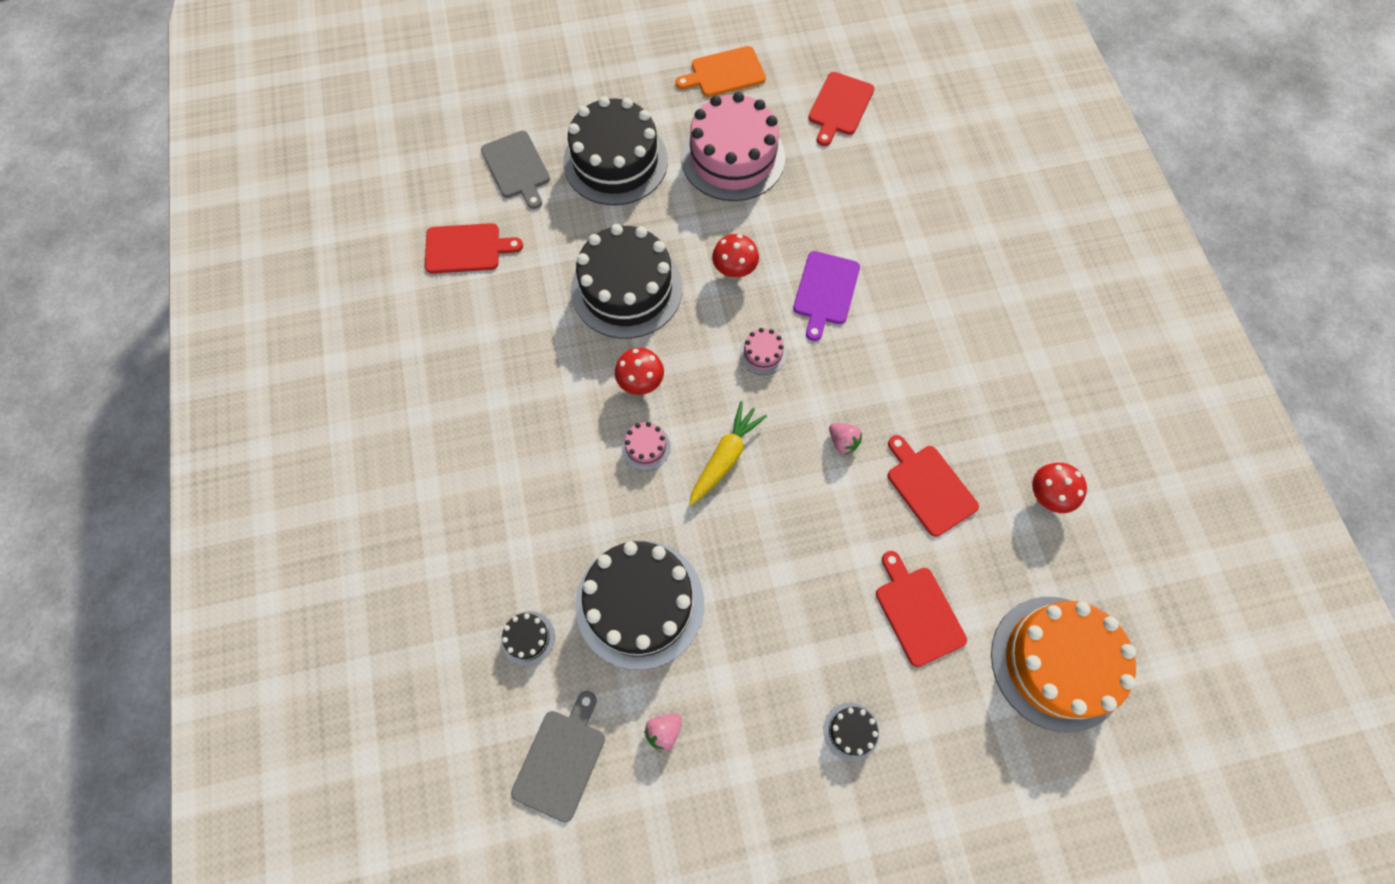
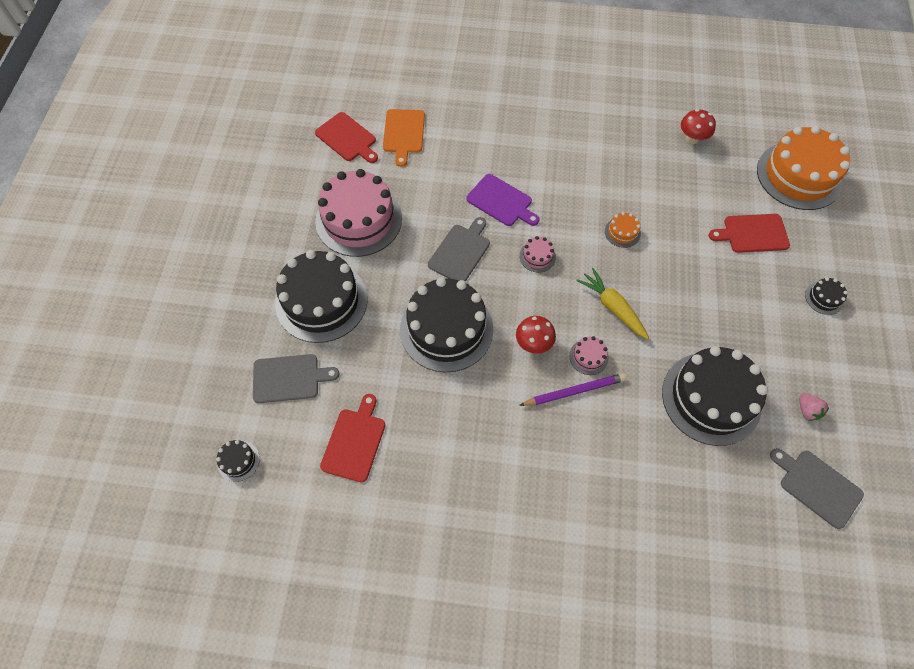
camera: 70 degrees left, 5 degrees down
(528, 638) = (721, 485): black cake -> black cake (238, 461)
(595, 443) = (574, 391): none -> purple pencil
(724, 73) = (275, 199): orange cutting board -> orange cutting board (404, 133)
(734, 270) = (460, 251): red mushroom -> grey cutting board
(843, 442) = (622, 232): pink strawberry -> orange cake
(929, 487) = (669, 196): red cutting board -> none

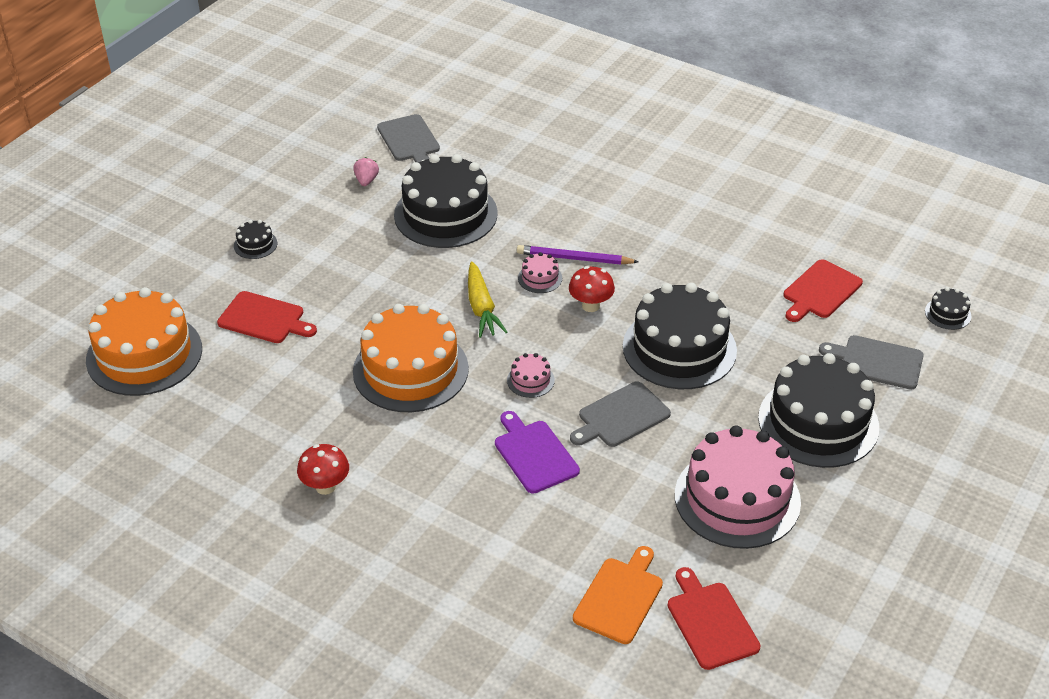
camera: 155 degrees left, 20 degrees down
(622, 232) = (410, 370): orange cake -> orange cake, size x2.44
(692, 139) = (224, 441): red mushroom -> red mushroom (325, 486)

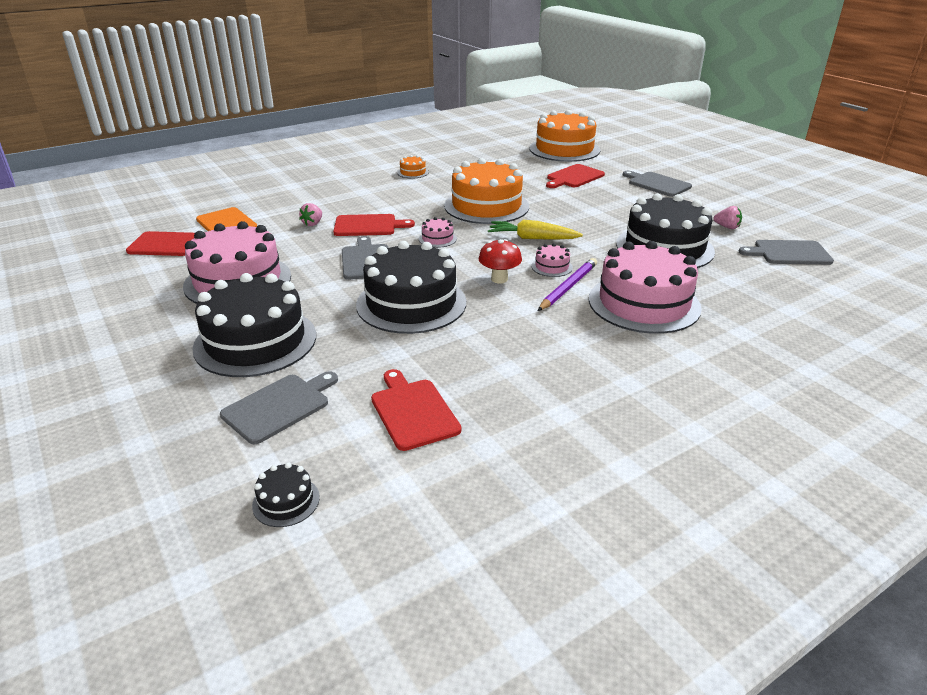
camera: 115 degrees right, 10 degrees down
(255, 244) = (657, 184): black cake -> grey cutting board
(325, 486) = (413, 172): red mushroom -> orange cake
(534, 454) = (368, 226): purple cutting board -> red cutting board
(561, 510) = (313, 223): none -> pink strawberry
(572, 210) = (644, 303): none -> pink cake

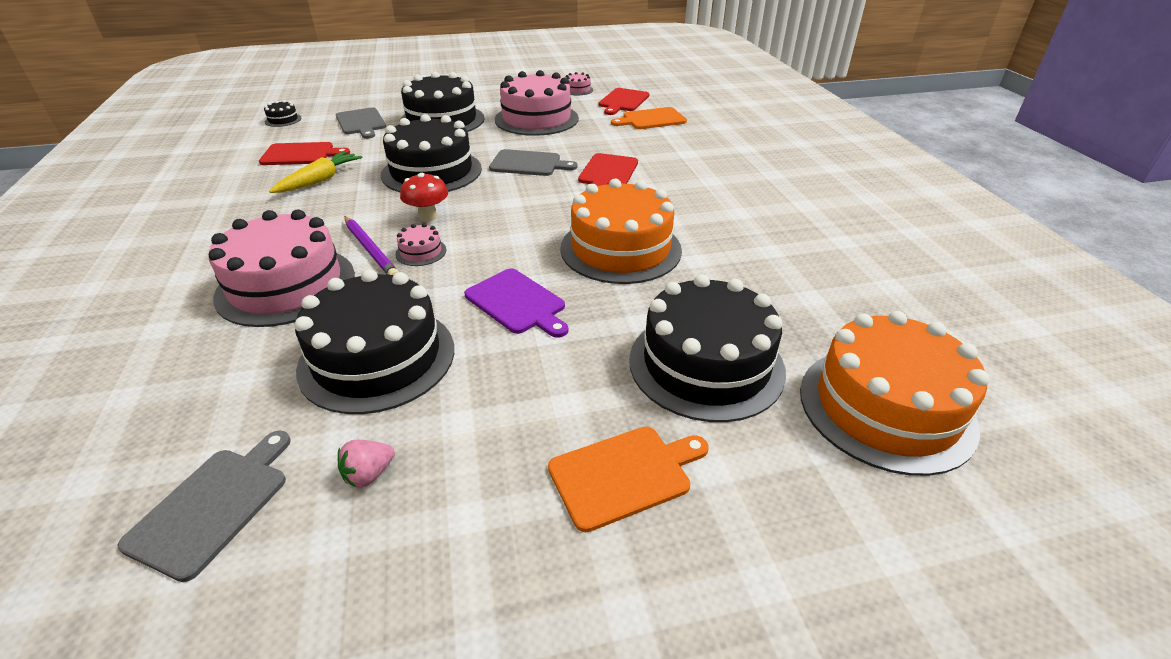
camera: 110 degrees right, 5 degrees up
(313, 223) = (631, 150): pink strawberry -> none
(413, 172) = (771, 219): orange cake -> none
(437, 239) = (547, 202): pink cake -> pink cake (577, 90)
(532, 238) = (499, 258): yellow carrot -> yellow carrot (319, 180)
(574, 177) = (706, 364): red cutting board -> black cake
(574, 223) = (517, 303): none -> purple cutting board
(657, 184) = (624, 474): grey cutting board -> orange cutting board

